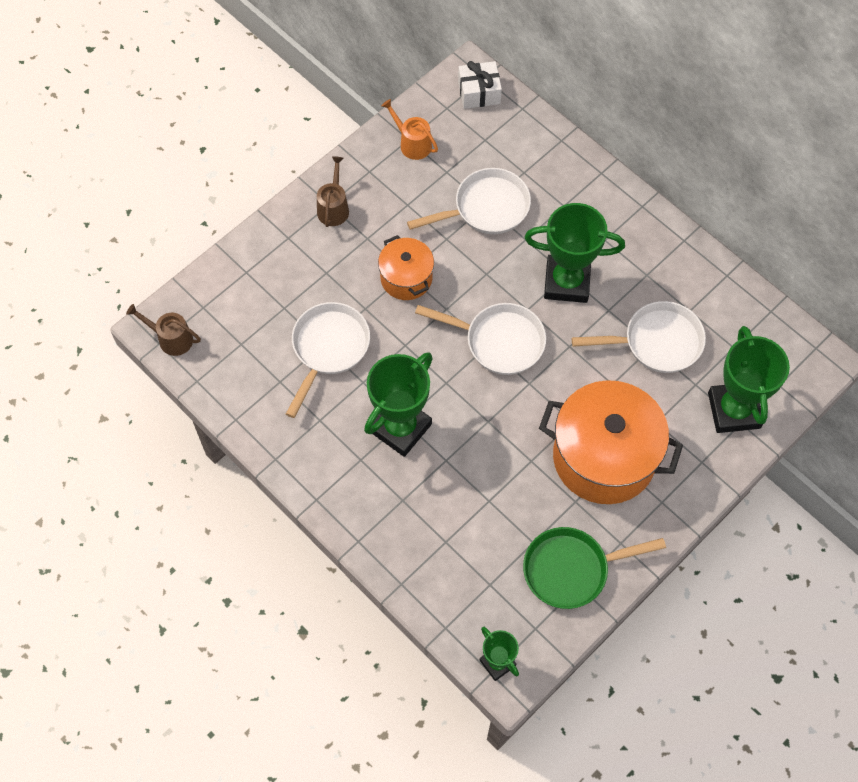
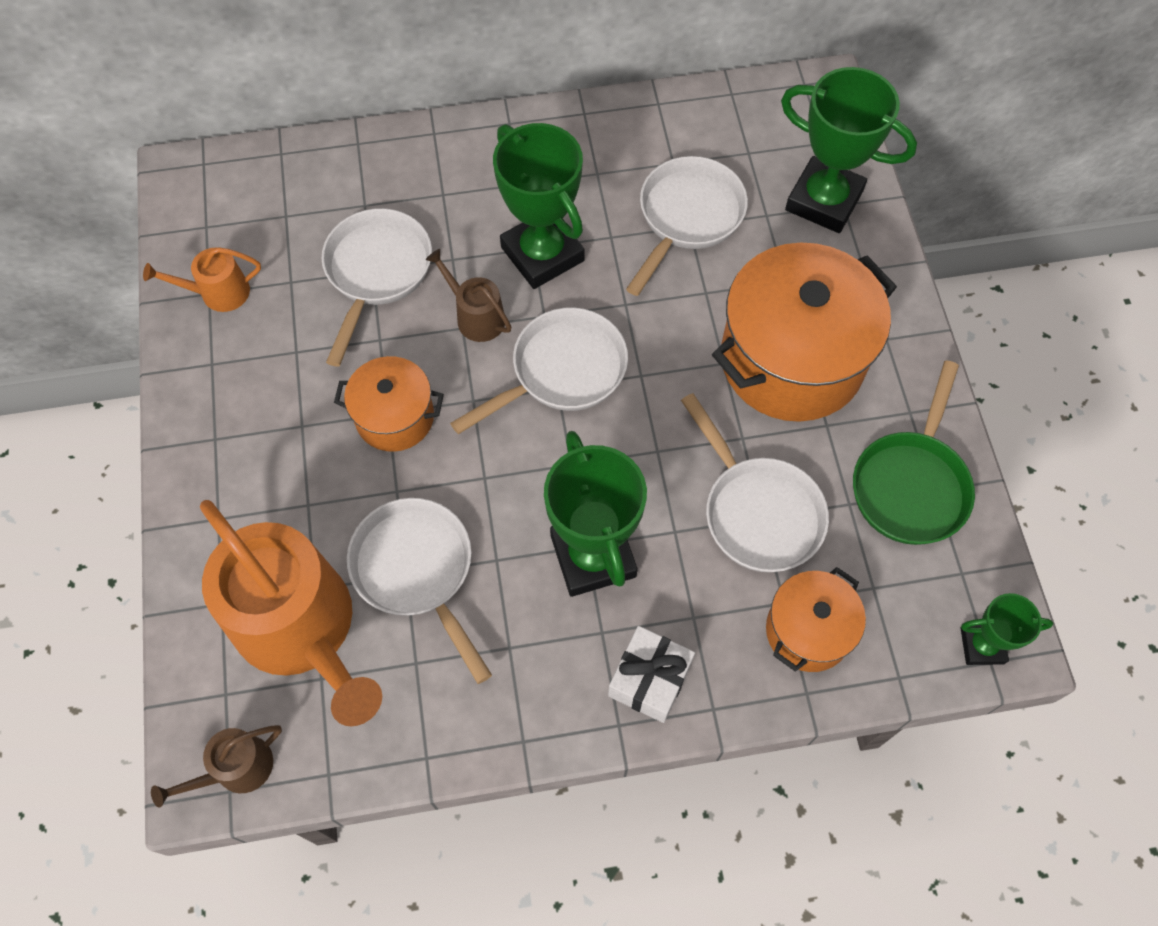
camera: 55 degrees left, 0 degrees up
(259, 317) = (302, 629): none -> orange watering can
(333, 208) = (225, 437): brown watering can -> brown watering can (476, 316)
(438, 564) = (808, 631): none -> orange pot
(479, 92) = (218, 181): white gift -> white gift (649, 679)
(490, 496) = (758, 512): none -> white pan
(567, 282) = (542, 254): green trophy -> green trophy turned 75 degrees counterclockwise

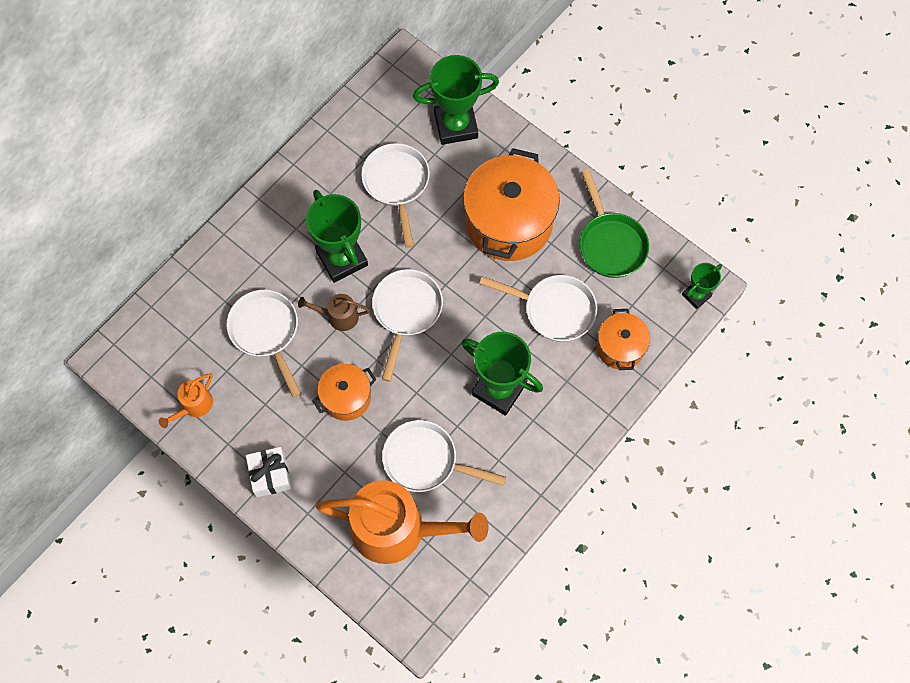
camera: 40 degrees left, 5 degrees up
(236, 769) = (427, 611): brown watering can -> none
(542, 254) = (342, 258): green trophy -> green trophy turned 45 degrees clockwise
(649, 679) = (571, 424): white gift -> white gift (270, 475)

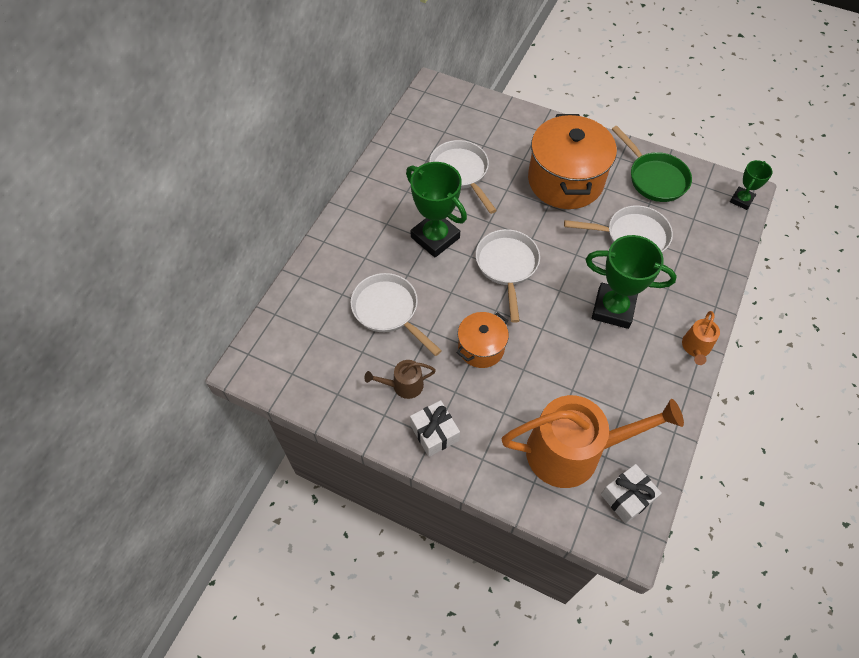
camera: 15 degrees left, 10 degrees down
(194, 405) = (341, 389): orange watering can -> orange watering can (695, 348)
(338, 316) = (449, 283): brown watering can -> brown watering can (403, 385)
(425, 460) = (574, 384): white pan -> none
(432, 587) = (627, 497): none -> white gift
(456, 125) = (492, 122): green trophy -> none
(620, 347) = (699, 252): orange pot -> none

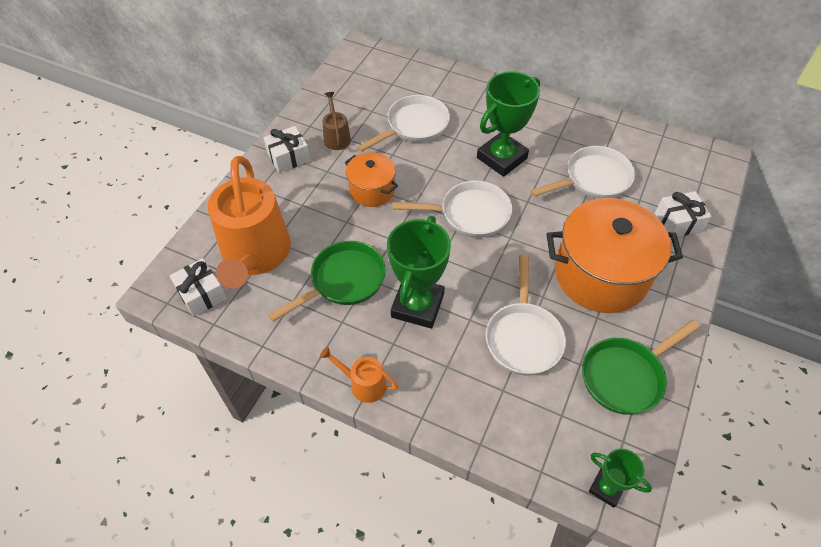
camera: 90 degrees right, 5 degrees down
(506, 125) = (678, 222): none -> white gift
(595, 368) = (343, 281): none -> green pan

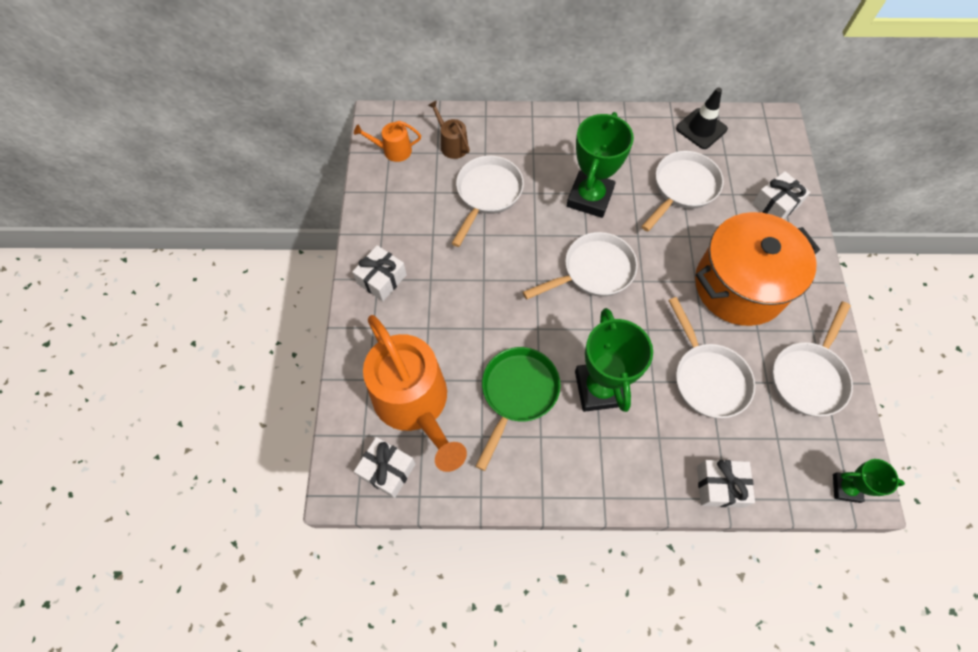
camera: 25 degrees left, 10 degrees up
(336, 137) = (417, 237): brown watering can -> brown watering can (452, 145)
(363, 384) = (597, 490): orange watering can -> orange watering can (393, 150)
(372, 190) = (487, 283): orange pot -> none
(479, 430) = (720, 486): none -> white gift
(625, 376) = (809, 377): green pan -> white pan
(640, 139) = (701, 129): none -> black traffic cone

